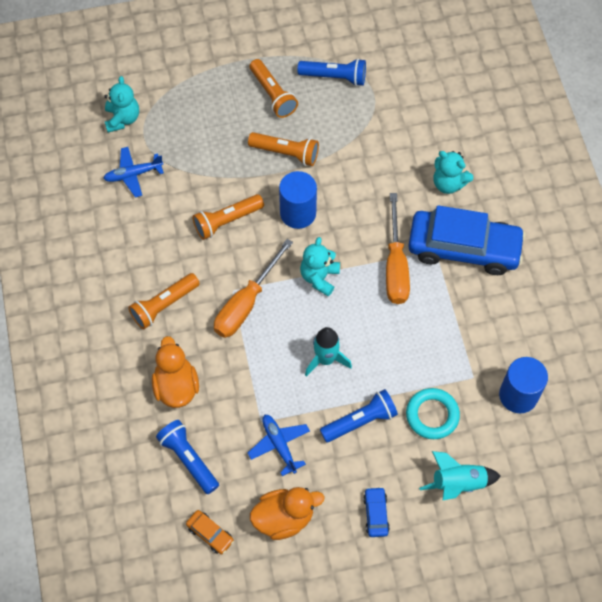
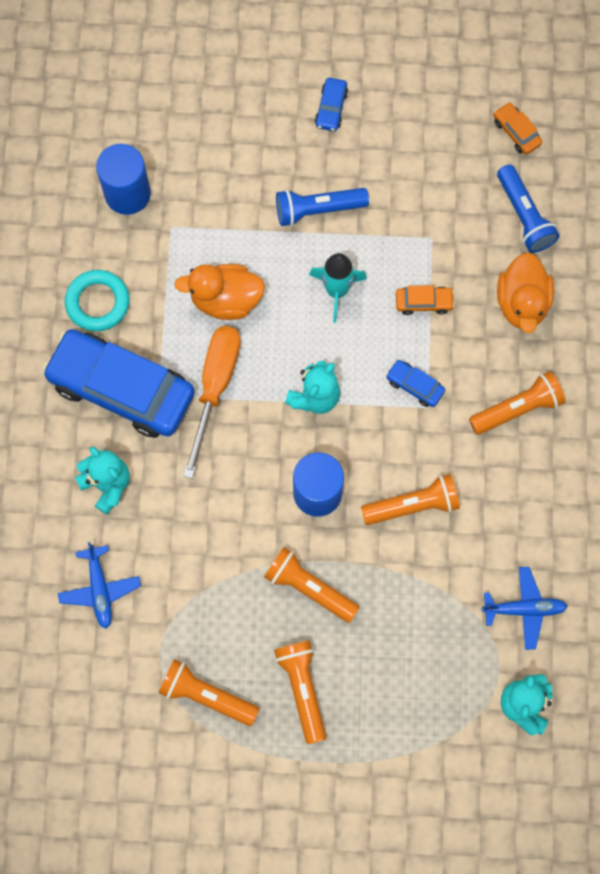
camera: 165 degrees left, 10 degrees up
(246, 303) = (414, 385): orange screwdriver -> blue car
(254, 367) = (424, 302): none -> orange car
(279, 445) = (417, 206): blue plane -> blue plane (100, 589)
(284, 518) = (432, 128): orange duck -> orange duck (225, 300)
(334, 77) = (206, 695): blue flashlight -> orange flashlight
(432, 415) = (234, 196): turquoise ring -> turquoise ring (98, 302)
(458, 483) = (231, 117): turquoise rocket -> none

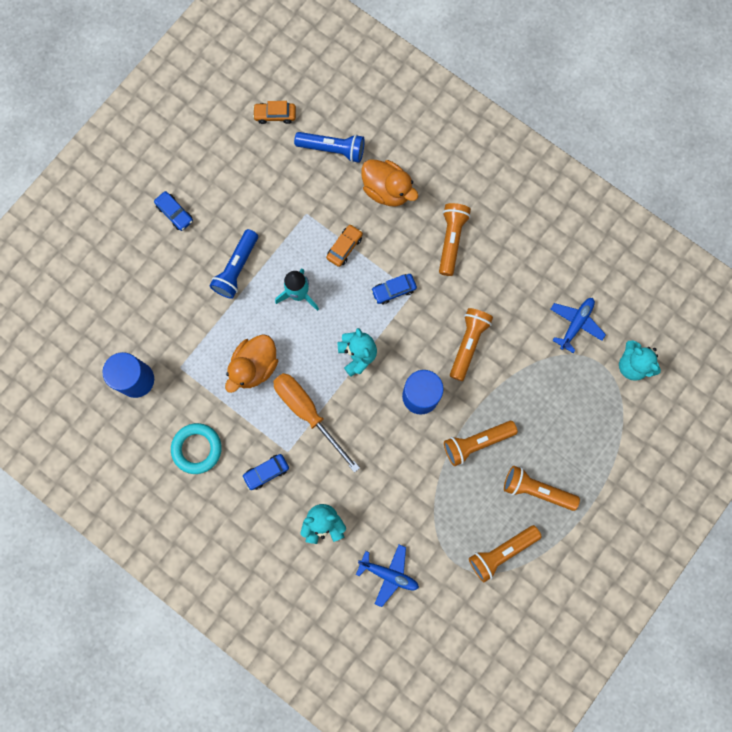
camera: 55 degrees left, 5 degrees up
(122, 389) = (266, 472): blue car -> blue car, size x0.40

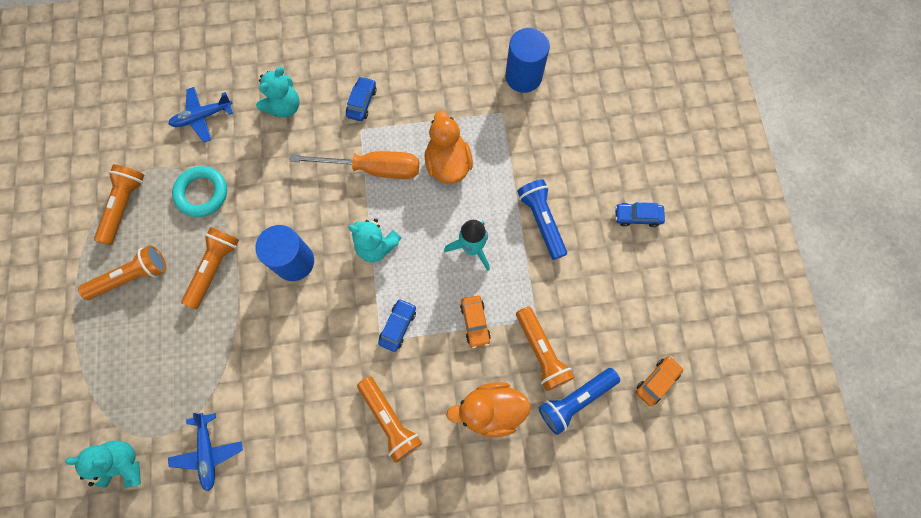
camera: 135 degrees right, 5 degrees down
(197, 449) = (429, 73): turquoise ring -> turquoise ring (202, 193)
(468, 344) = (291, 341): orange flashlight -> orange flashlight (541, 352)

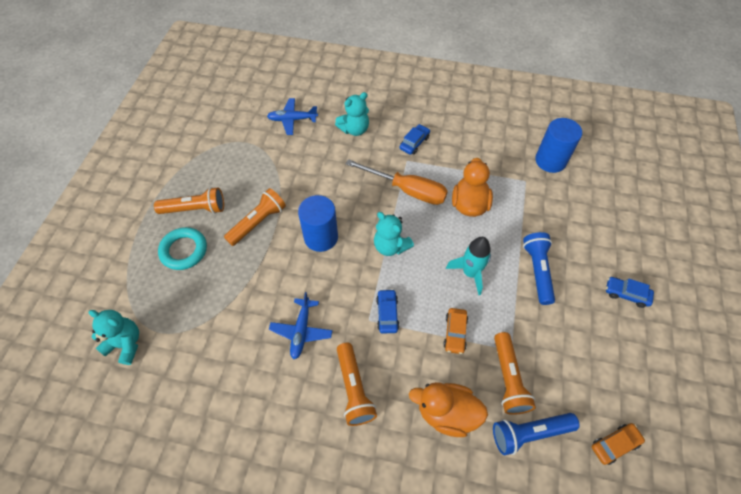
camera: 20 degrees right, 15 degrees down
(124, 206) = (211, 160): orange flashlight -> none
(202, 193) = (271, 168): turquoise ring -> turquoise ring (184, 250)
(208, 452) = (194, 359): blue plane -> blue plane (301, 331)
(398, 326) = (387, 314): blue car -> blue car turned 45 degrees counterclockwise

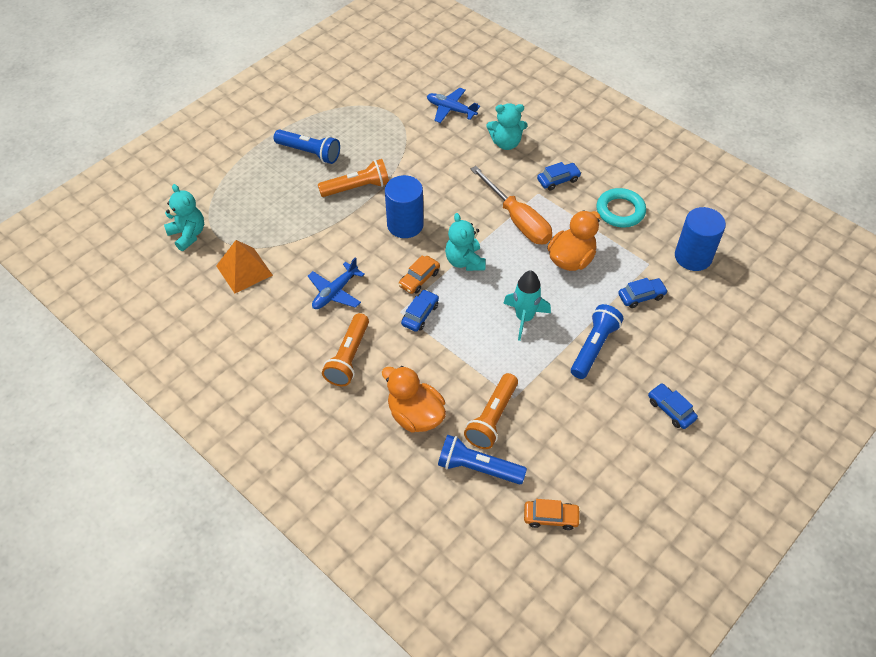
camera: 30 degrees right, 5 degrees down
(184, 250) = (278, 183): turquoise ring -> turquoise ring (620, 211)
(195, 209) = (309, 153): orange flashlight -> blue flashlight
(203, 353) = (244, 270): none -> orange pyramid
(455, 333) = (471, 359): orange car -> orange car (419, 279)
(539, 210) = (641, 296): none -> blue car

